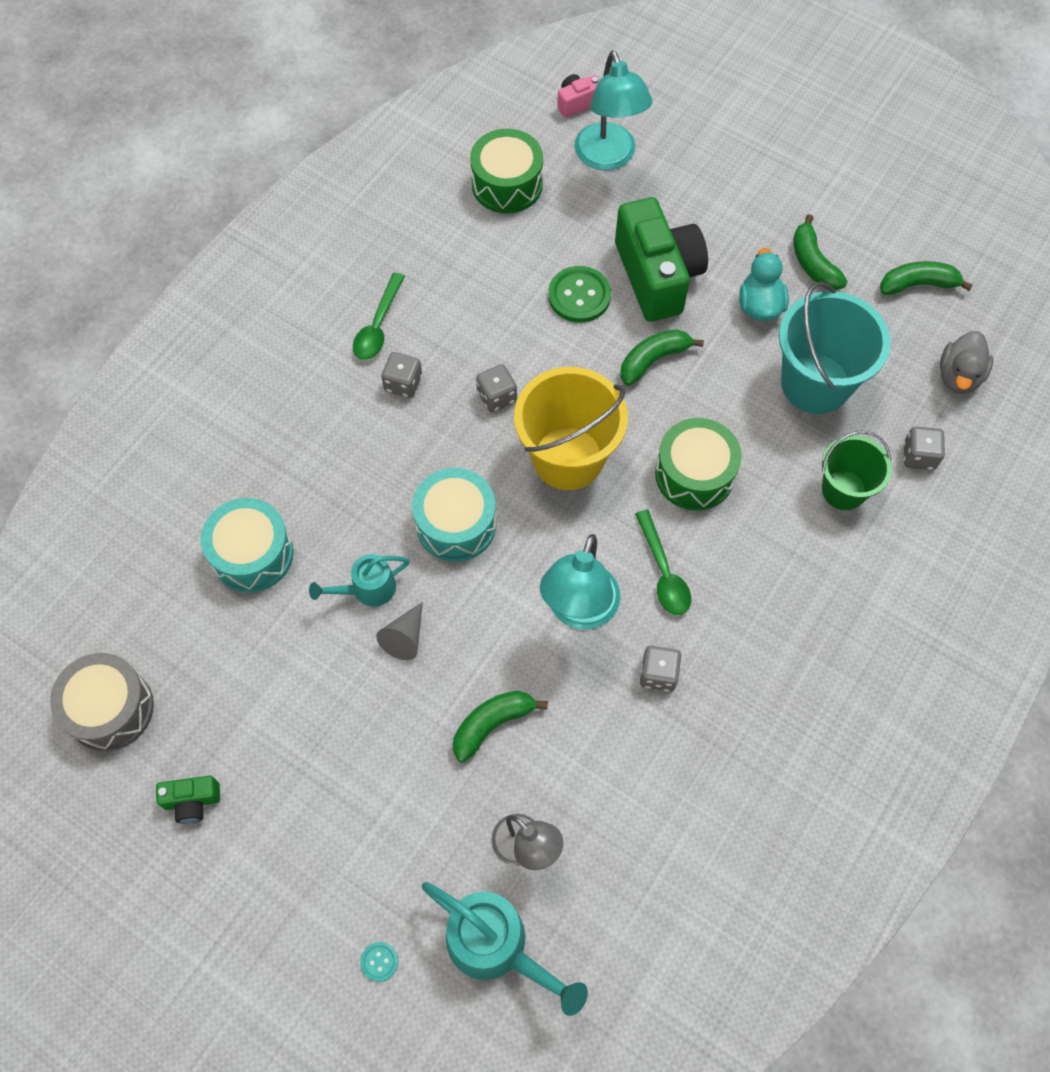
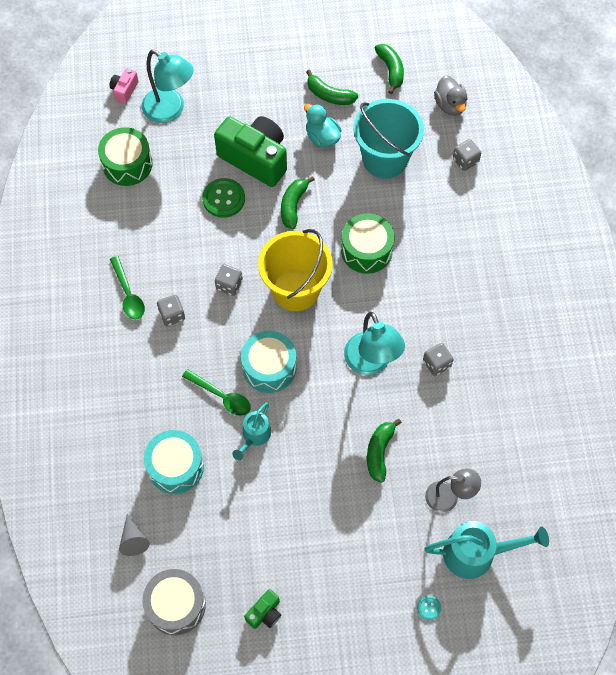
camera: 40 degrees left, 0 degrees up
(405, 637) = (296, 445): grey cone -> grey cone (133, 539)
(663, 572) = (395, 312): green spoon -> green spoon (221, 396)
(843, 490) = (445, 204): green bucket -> none
(918, 284) = (391, 70): green banana -> green banana turned 120 degrees clockwise

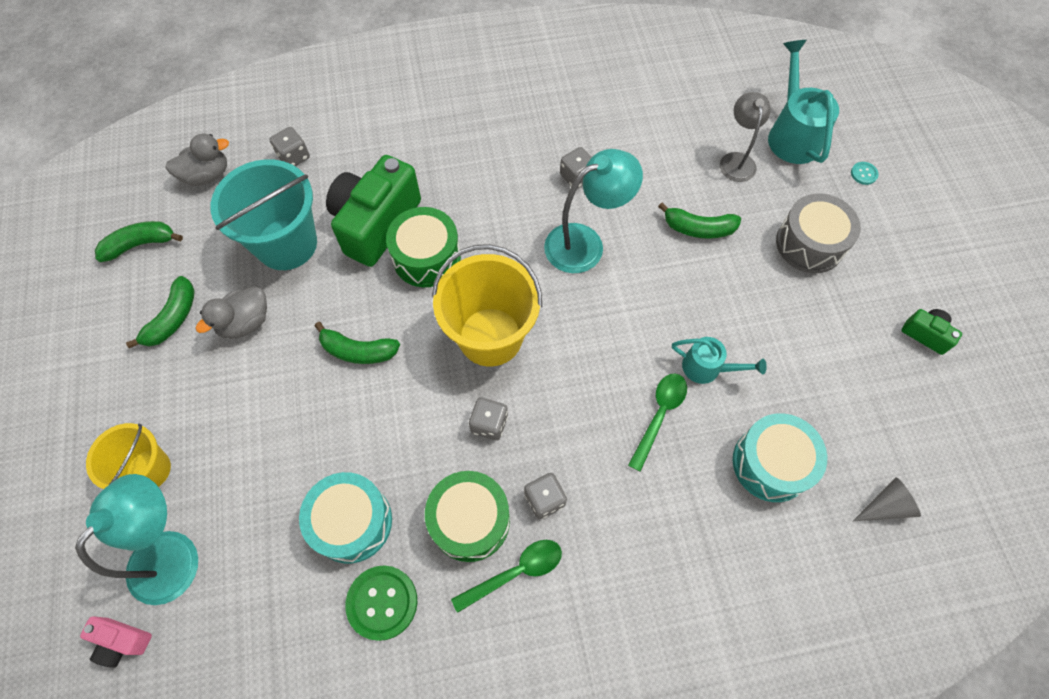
camera: 95 degrees left, 0 degrees up
(127, 164) = (276, 612): green drum -> green drum (470, 520)
(176, 605) = (951, 439): grey drum -> grey drum (809, 244)
(223, 199) = (345, 448): green button -> green button (382, 602)
(224, 92) = (149, 470): none -> yellow bucket
(255, 158) = (276, 409): green camera -> green camera (376, 223)
(269, 367) = (608, 359): turquoise drum -> turquoise drum (352, 522)
(322, 137) = (245, 322): turquoise duck -> grey duck

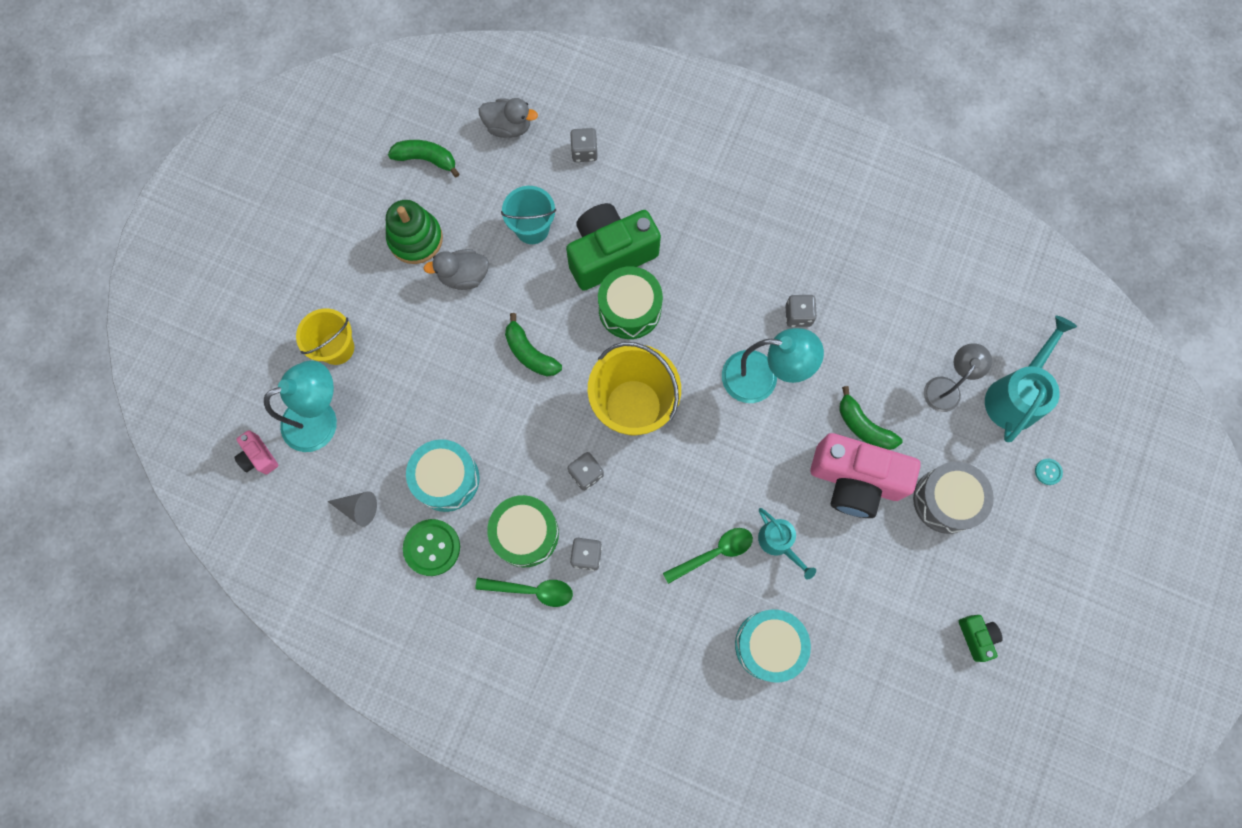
camera: 35 degrees right, 10 degrees up
(173, 318) = (415, 239): green banana -> green stacking toy
(286, 244) = (532, 228): turquoise bucket -> turquoise bucket, size x0.62
(727, 275) = (855, 480): none -> pink camera
(885, 506) = (828, 734): grey cone -> grey cone (358, 508)

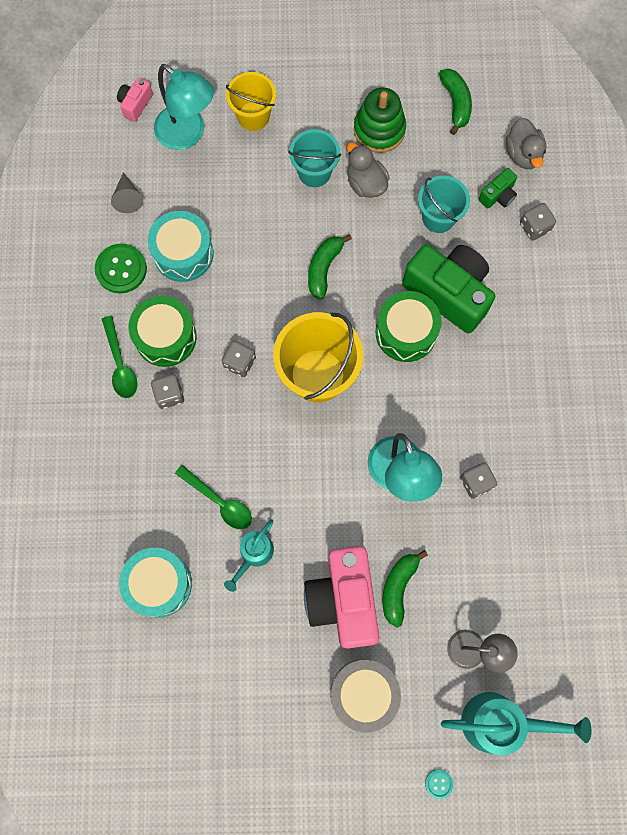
camera: 65 degrees right, 0 degrees up
(427, 317) = (314, 172): none -> turquoise bucket
(976, 637) = (248, 773): green camera -> green camera (498, 196)

